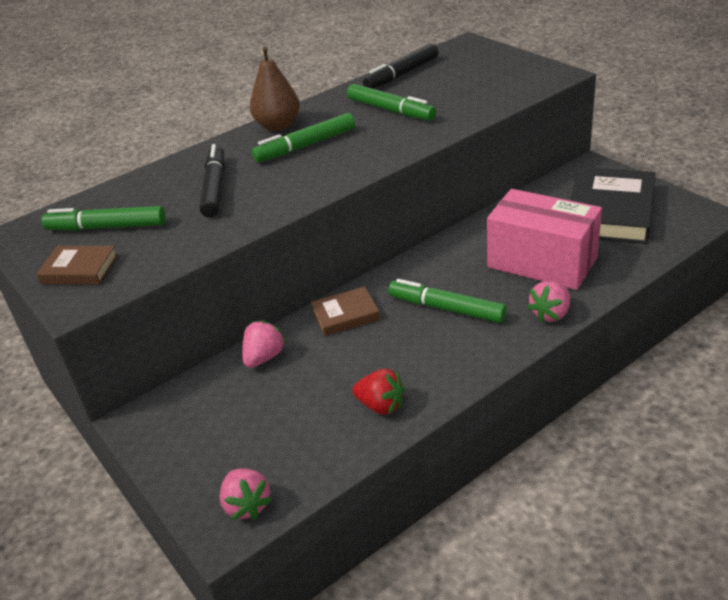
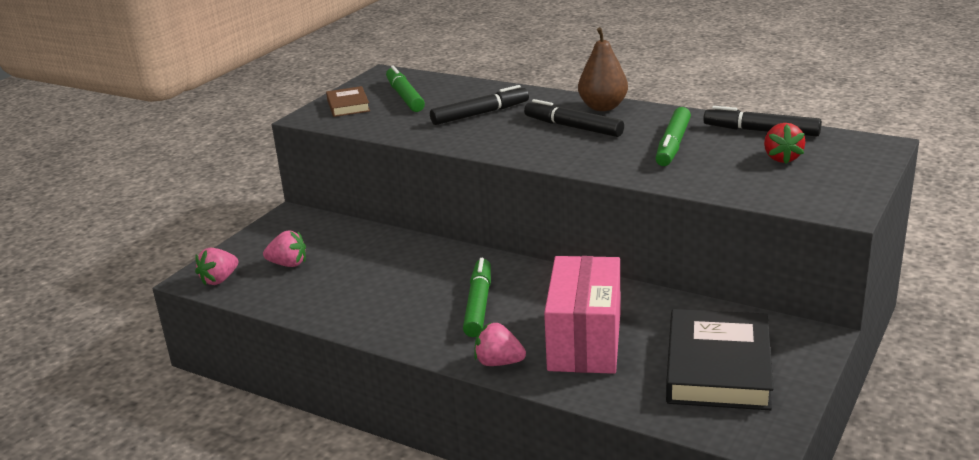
camera: 65 degrees right, 10 degrees down
(264, 357) = (375, 240): pink strawberry -> pink strawberry (288, 264)
(305, 146) = (573, 127): green marker -> black marker
(345, 315) = (445, 259): brown book -> none
(381, 406) = (336, 305): red strawberry -> red strawberry (782, 158)
(609, 212) = (717, 367): black book -> black book turned 75 degrees counterclockwise

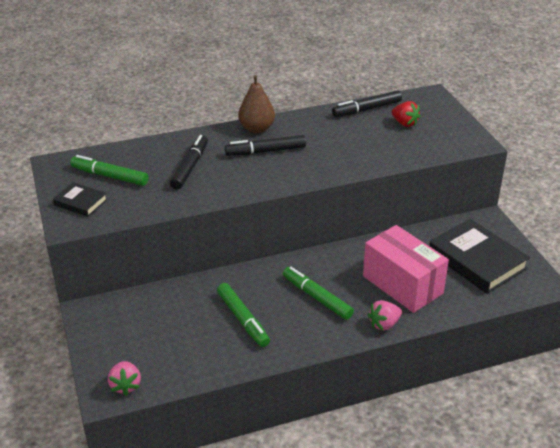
camera: 50 degrees left, 10 degrees up
(288, 264) = (154, 344): pink strawberry -> none
(348, 105) = (80, 202): brown book -> black book
(673, 145) = (340, 139): green marker -> green marker (243, 319)

